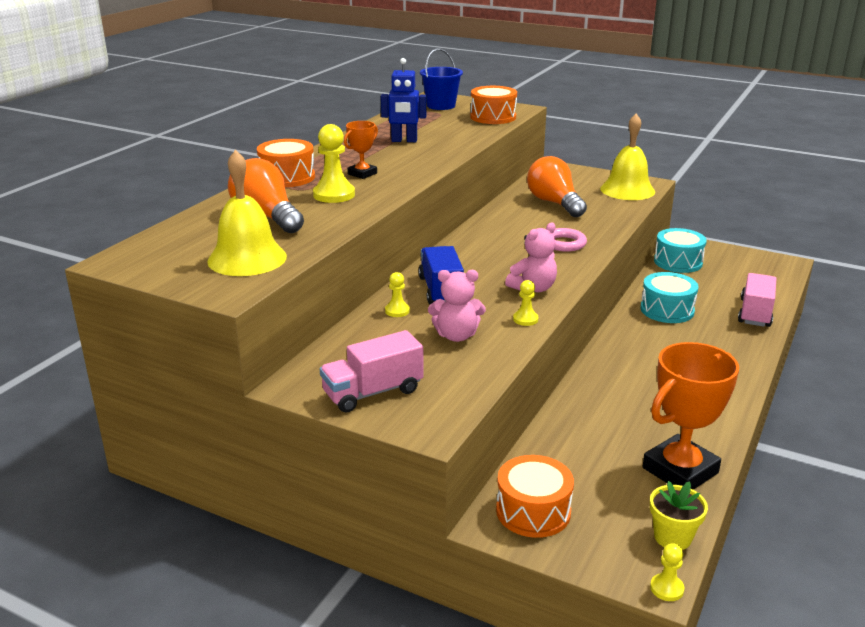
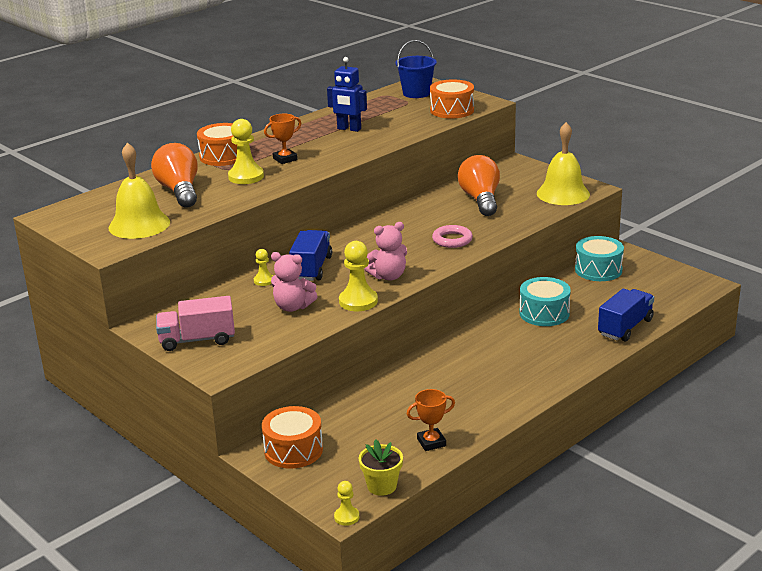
camera: 20 degrees right, 0 degrees up
(525, 319) = (358, 301): yellow pawn -> yellow pawn, size x1.82
(680, 470) = (431, 442): orange trophy -> orange trophy, size x0.50
(755, 313) = (625, 327): pink truck -> blue truck

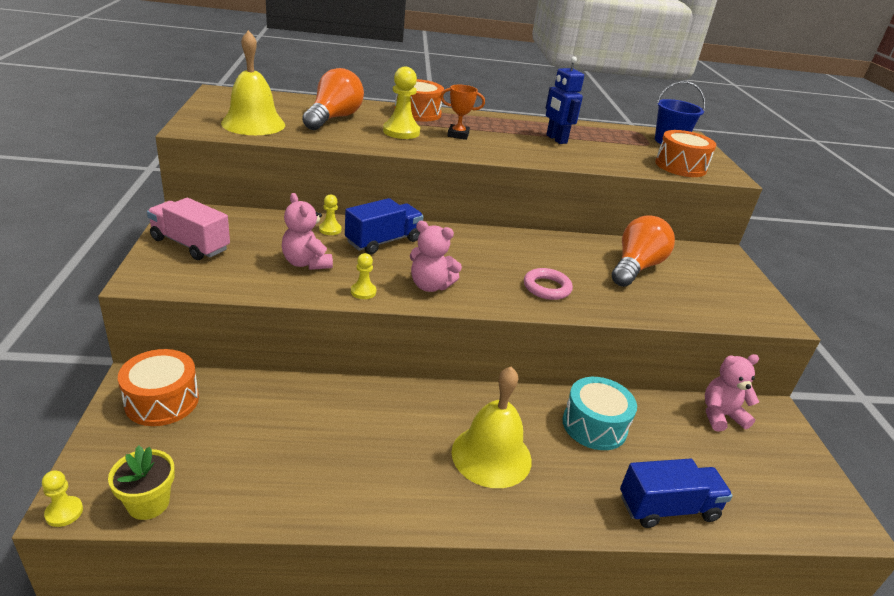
camera: 35 degrees right, 5 degrees up
(358, 301) = (363, 292): yellow pawn -> yellow pawn, size x0.55
(431, 442) = (269, 490): orange trophy -> none
(563, 194) = (736, 307): yellow bell -> yellow bell (491, 455)
(598, 270) = (720, 416): turquoise drum -> pink teddy bear

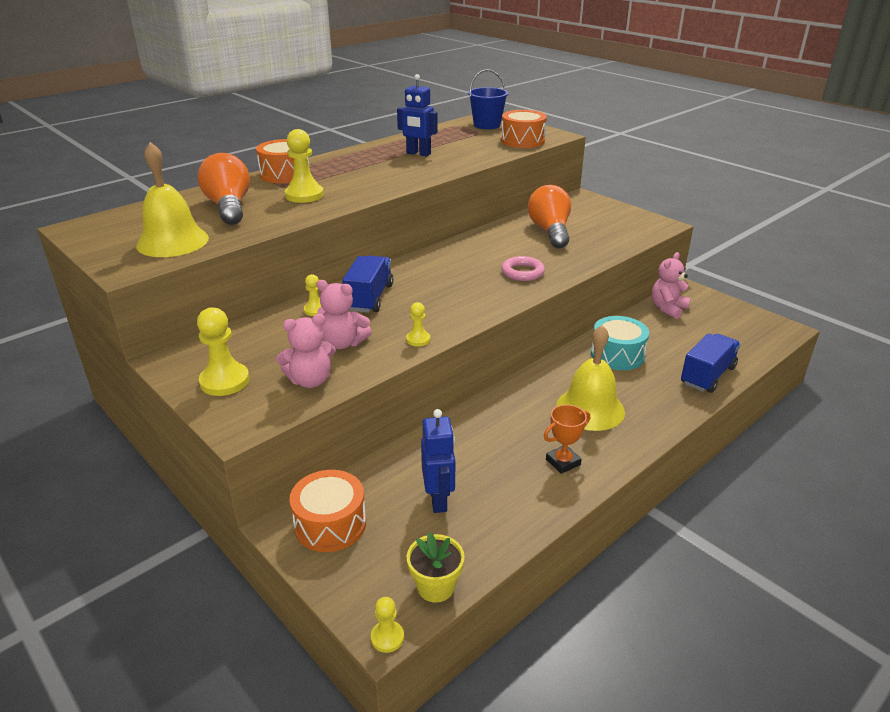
camera: 35 degrees left, 0 degrees up
(190, 244) = (224, 381): pink truck -> yellow pawn
(254, 439) = (438, 500): none -> blue robot
(430, 286) = (453, 311): pink teddy bear -> pink teddy bear (310, 380)
(458, 135) = (349, 179): orange trophy -> orange trophy (563, 462)

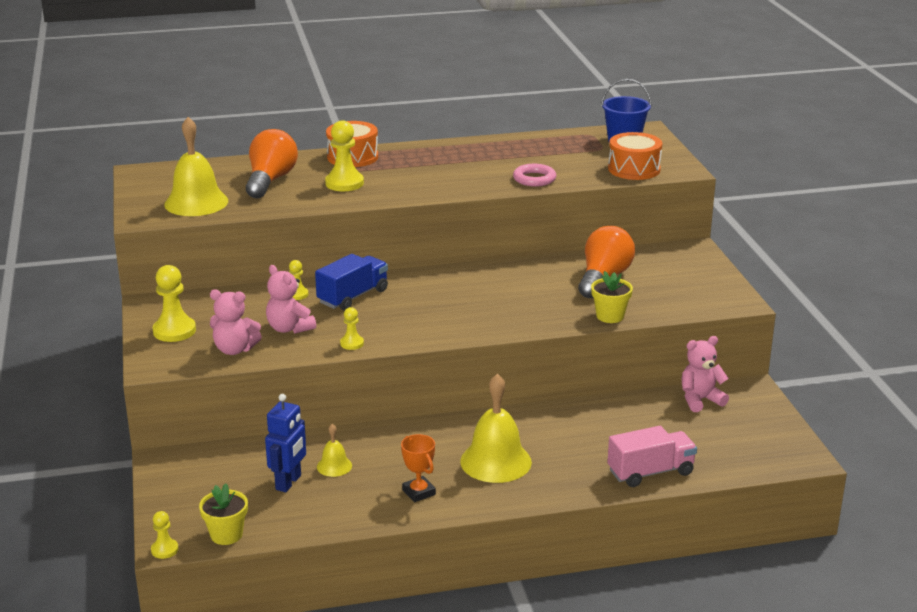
camera: 30 degrees right, 5 degrees down
(330, 524) = (195, 470): orange drum -> none
(418, 154) = (504, 161): blue robot -> none
(463, 465) = (334, 466): none -> yellow bell
(522, 272) = (519, 311): pink ring -> pink ring (534, 179)
(563, 462) = (418, 492): orange trophy -> orange trophy turned 60 degrees clockwise
(592, 257) = (610, 316): none -> yellow flower pot
(617, 355) = (583, 426): turquoise drum -> none
(707, 375) = (650, 472): blue truck -> pink truck

